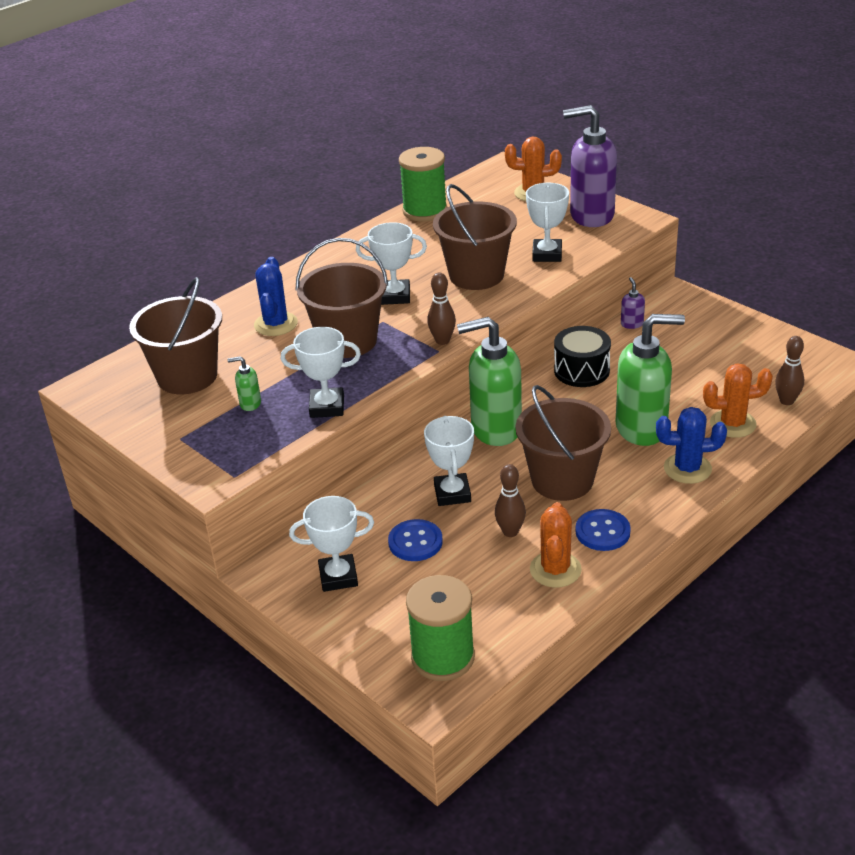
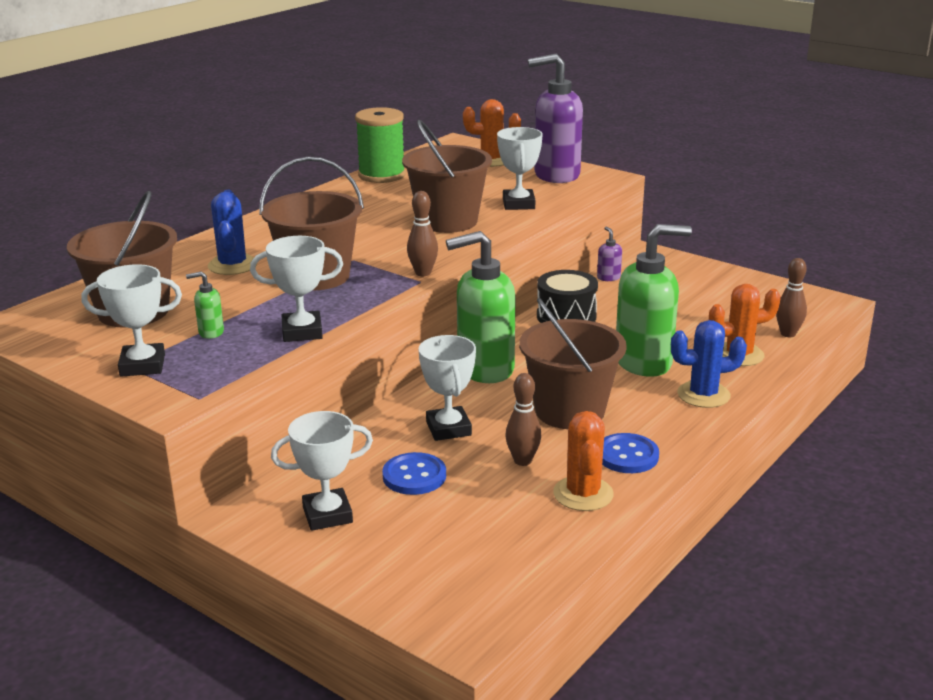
camera: 10 degrees left, 10 degrees down
(395, 296) = (363, 239): white trophy -> white trophy (142, 365)
(443, 657) = (469, 589): green spool -> none

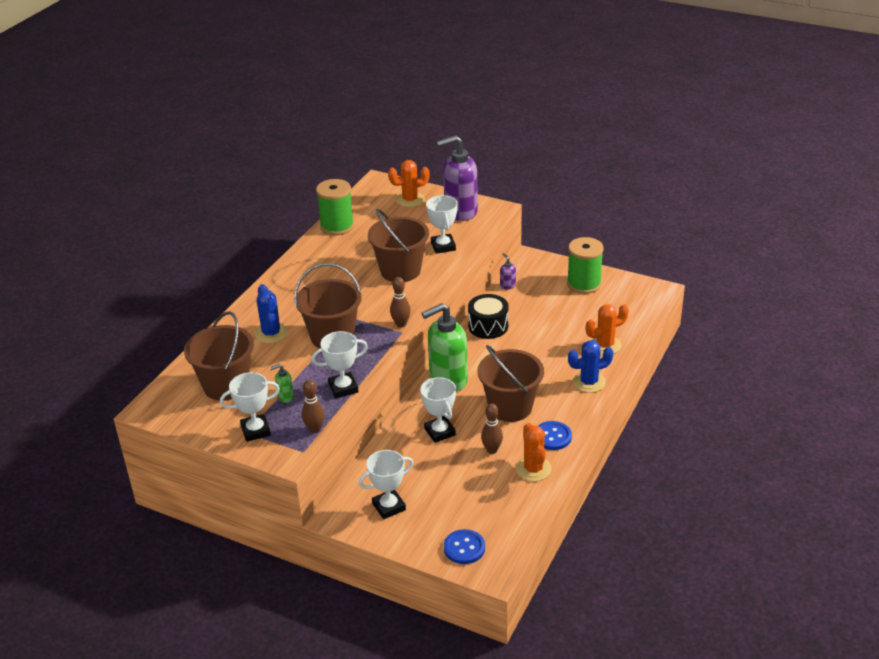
camera: 10 degrees left, 10 degrees up
(414, 476) = (430, 471): blue button -> blue button (464, 548)
(644, 362) = (547, 360): green soap dispenser -> none
(721, 286) = (584, 284): none -> green spool
(788, 334) = (633, 322): brown bowling pin -> brown bowling pin (314, 429)

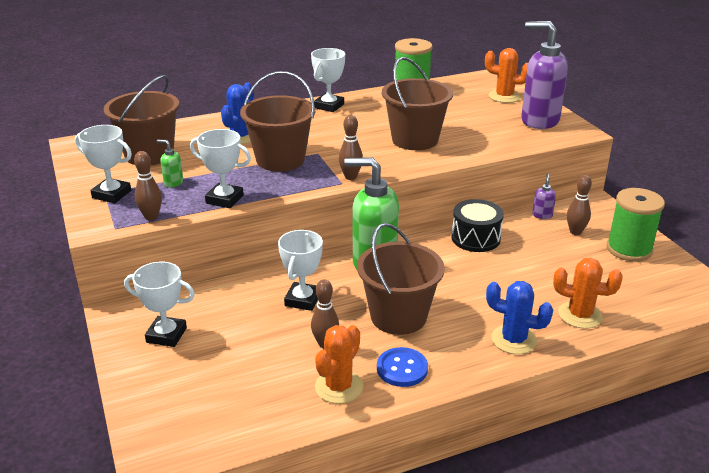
camera: 40 degrees right, 5 degrees down
(443, 246) = (482, 138): white trophy -> white trophy (329, 106)
(464, 548) = (167, 416): blue button -> none
(541, 288) = (575, 232): none -> brown bowling pin

